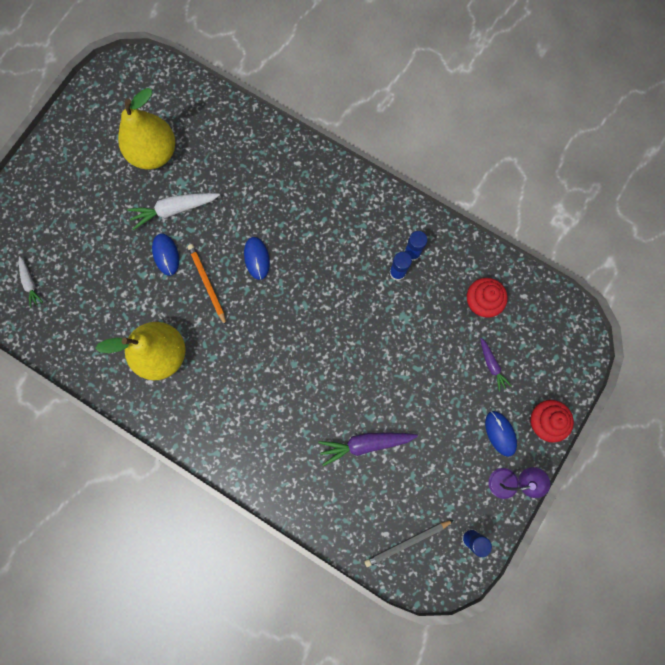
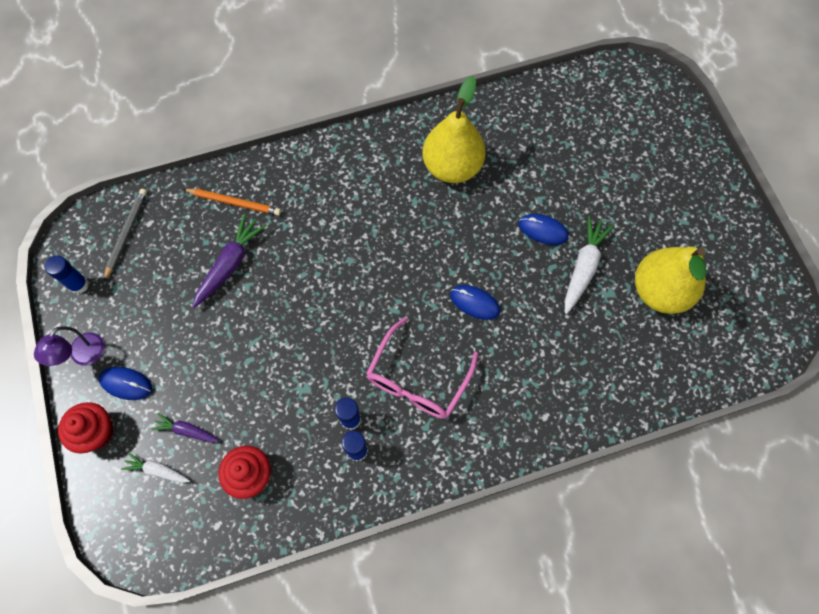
camera: 130 degrees right, 10 degrees down
(30, 283) = (602, 112): white carrot -> white carrot (157, 470)
(207, 284) = (486, 244): orange pencil -> orange pencil (234, 202)
(338, 253) = (418, 379): none -> pink glasses

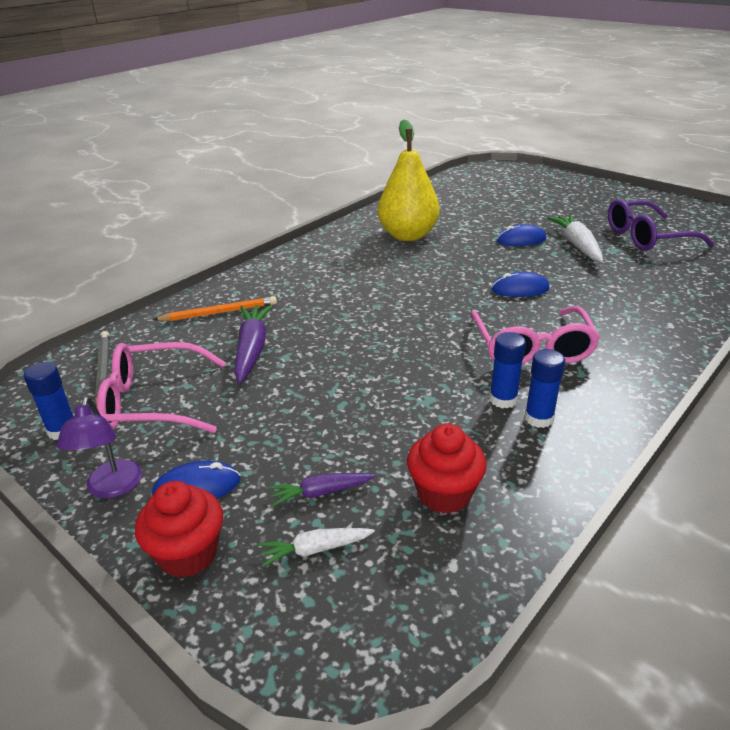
camera: 30 degrees left, 35 degrees down
(140, 287) = (153, 402): none -> pink glasses
(659, 291) = (647, 237): yellow pear -> purple glasses

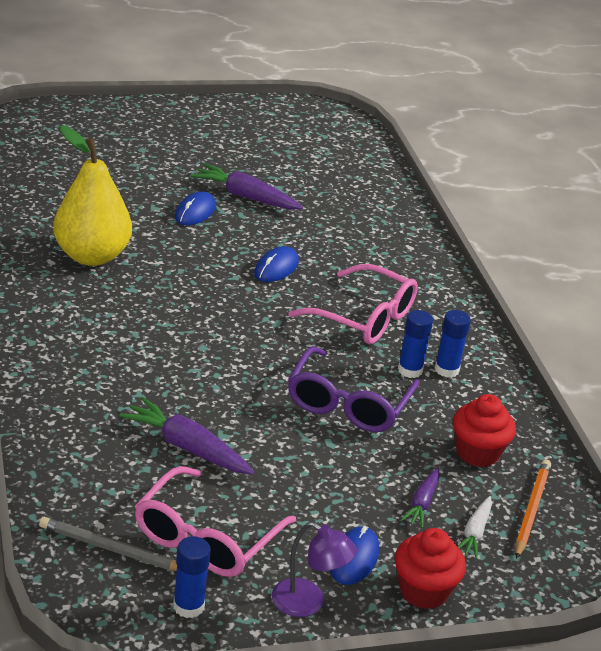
camera: 60 degrees left, 0 degrees up
(219, 312) = (88, 436): orange pencil -> orange pencil (531, 510)
(577, 245) = (246, 197): white carrot -> purple carrot
(647, 237) = (281, 161): purple glasses -> purple glasses (348, 403)

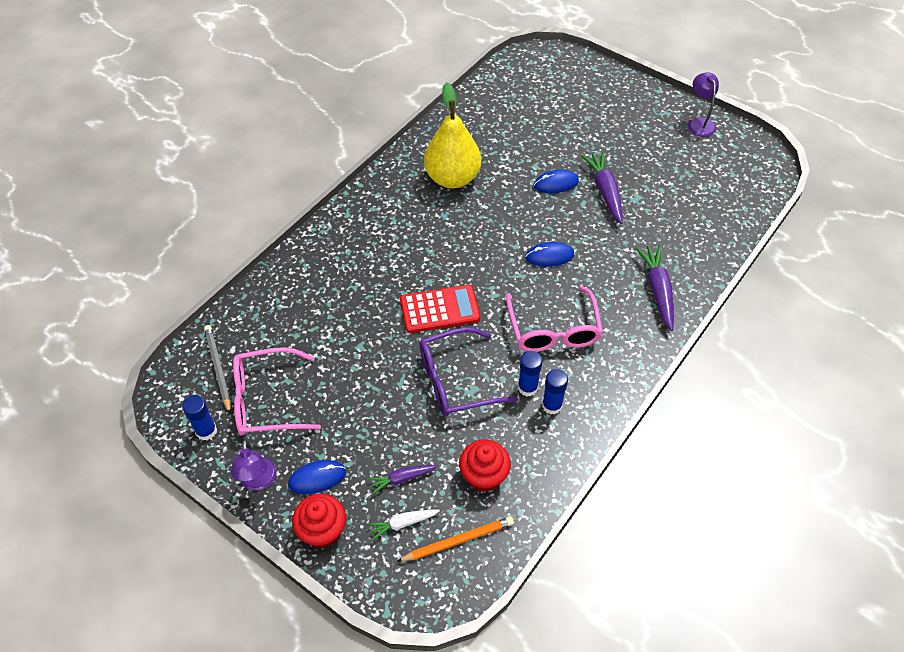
camera: 55 degrees right, 20 degrees up
(187, 447) = (332, 339): purple carrot -> purple carrot (657, 290)
(243, 111) = (699, 123): none -> purple lamp
(248, 362) = (440, 309): none -> red calculator

